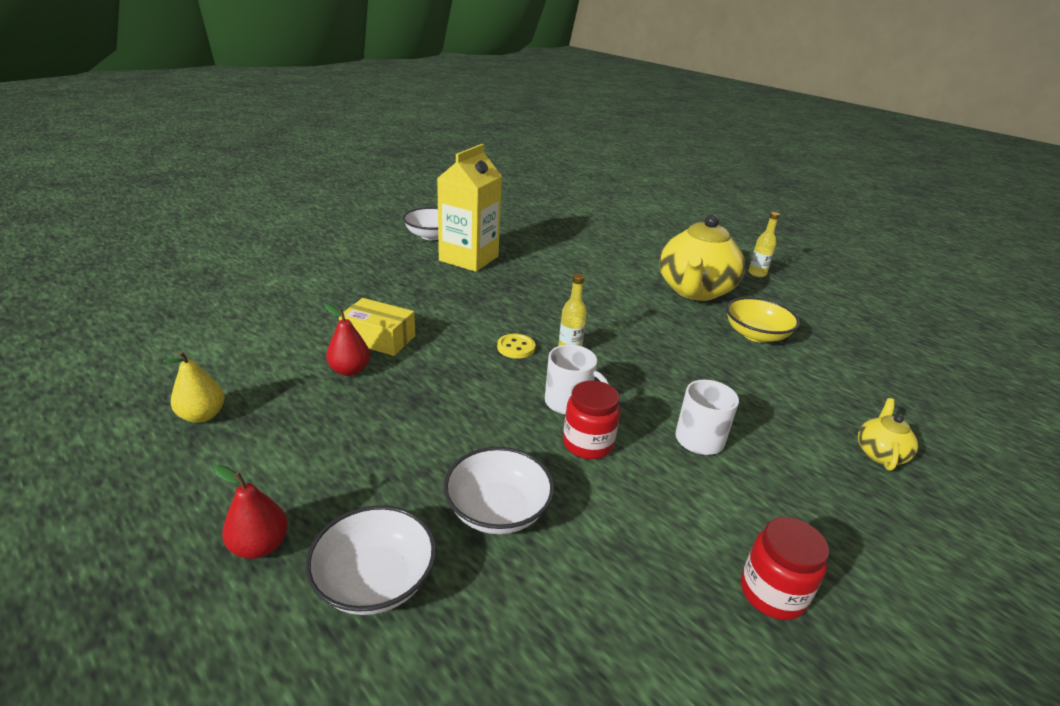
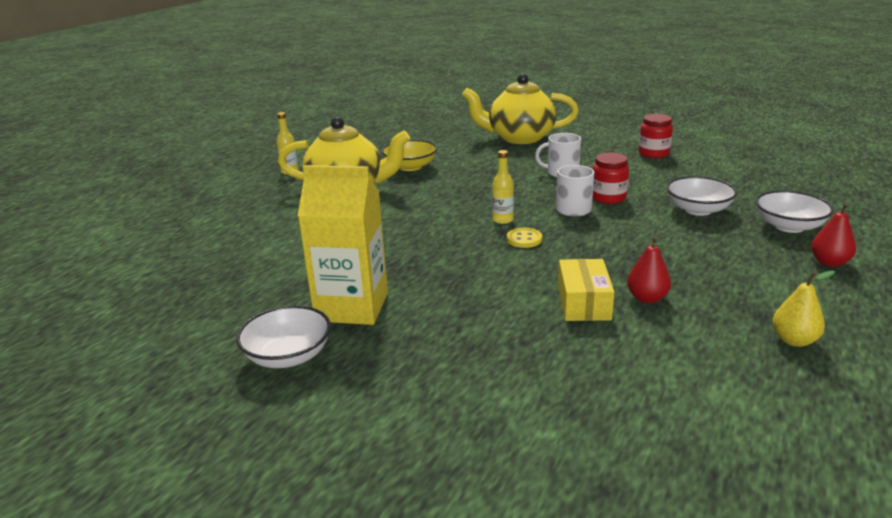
camera: 105 degrees left, 5 degrees down
(880, 453) = (519, 138): yellow teapot -> yellow teapot, size x2.25

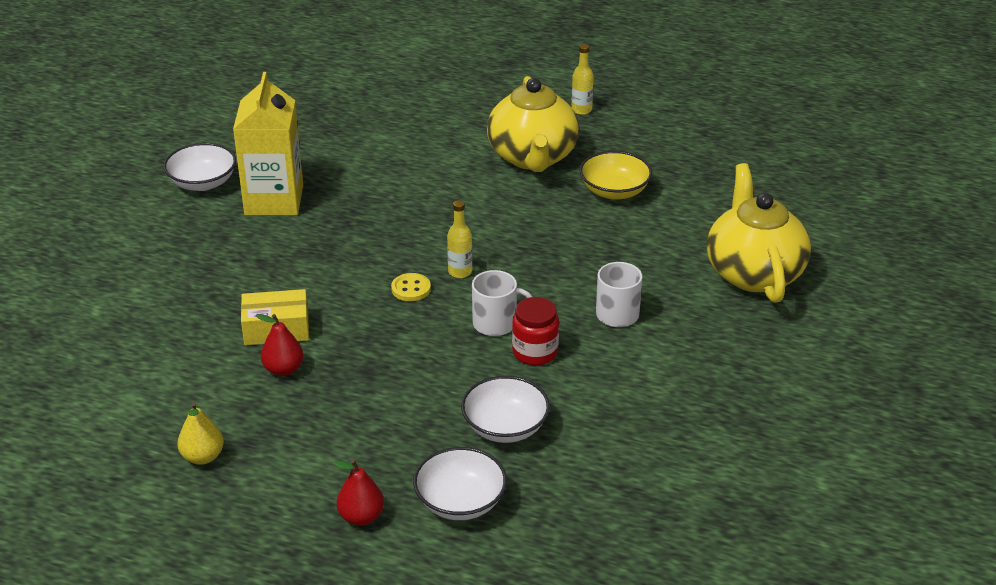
camera: 80 degrees right, 10 degrees up
(653, 153) = (716, 403): red jar -> none

